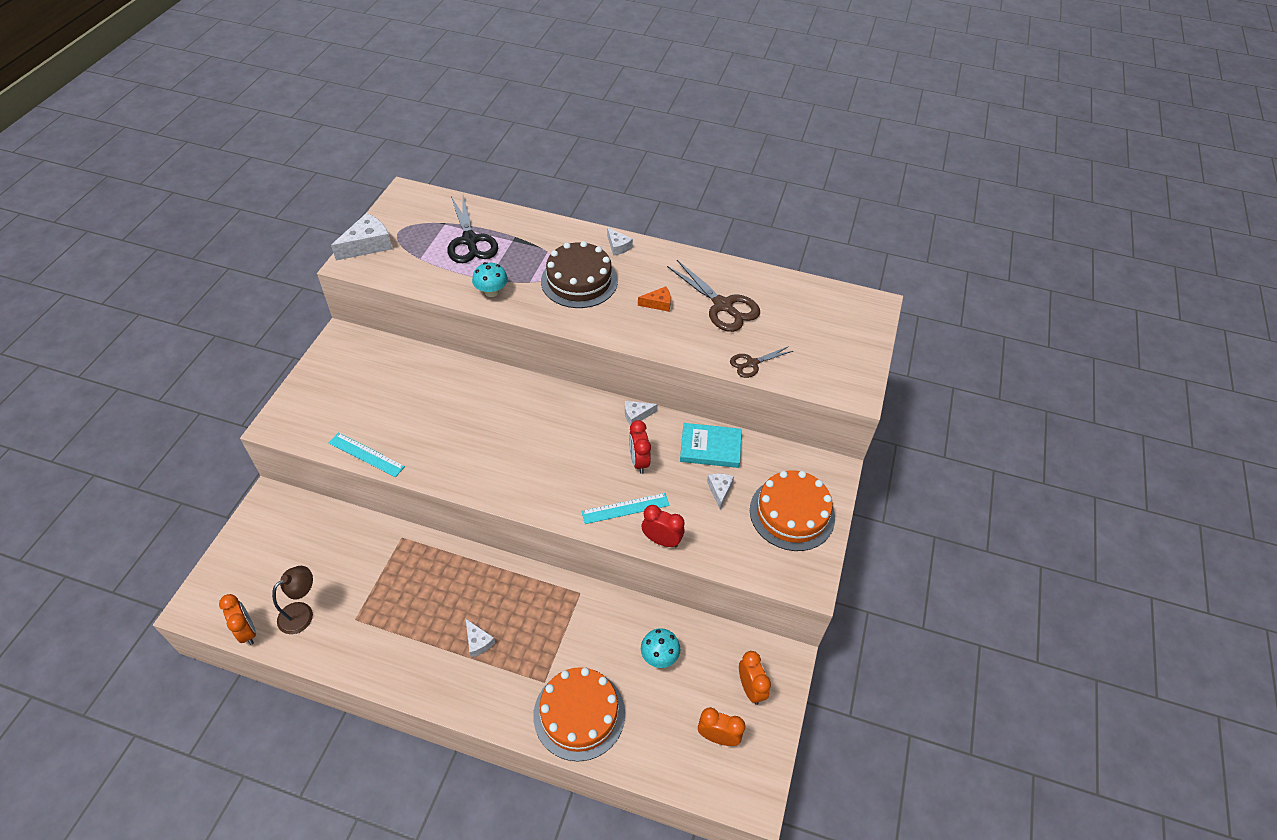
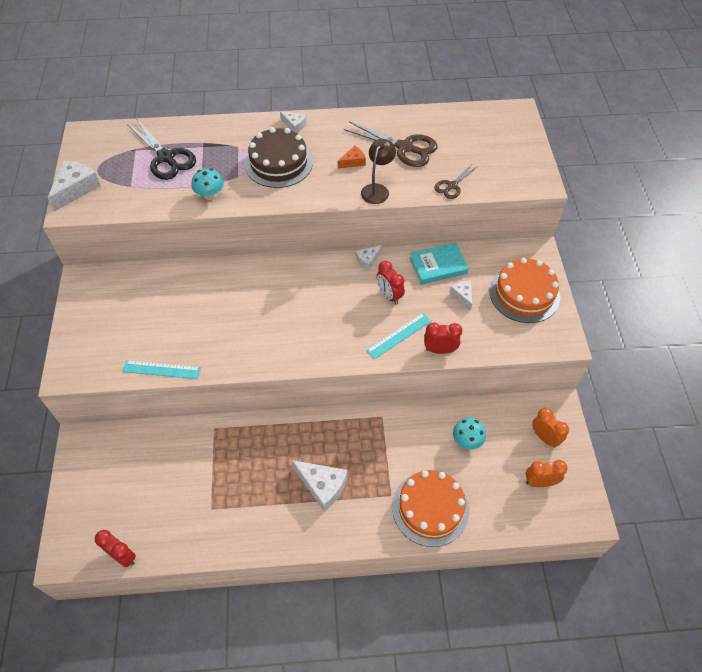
camera: 20 degrees left, 5 degrees up
(247, 631) = (123, 556): orange clock -> red clock
(302, 613) = (163, 522): brown lamp -> brown lamp (377, 189)
(478, 642) = (322, 486): white cheese -> white cheese, size x1.78

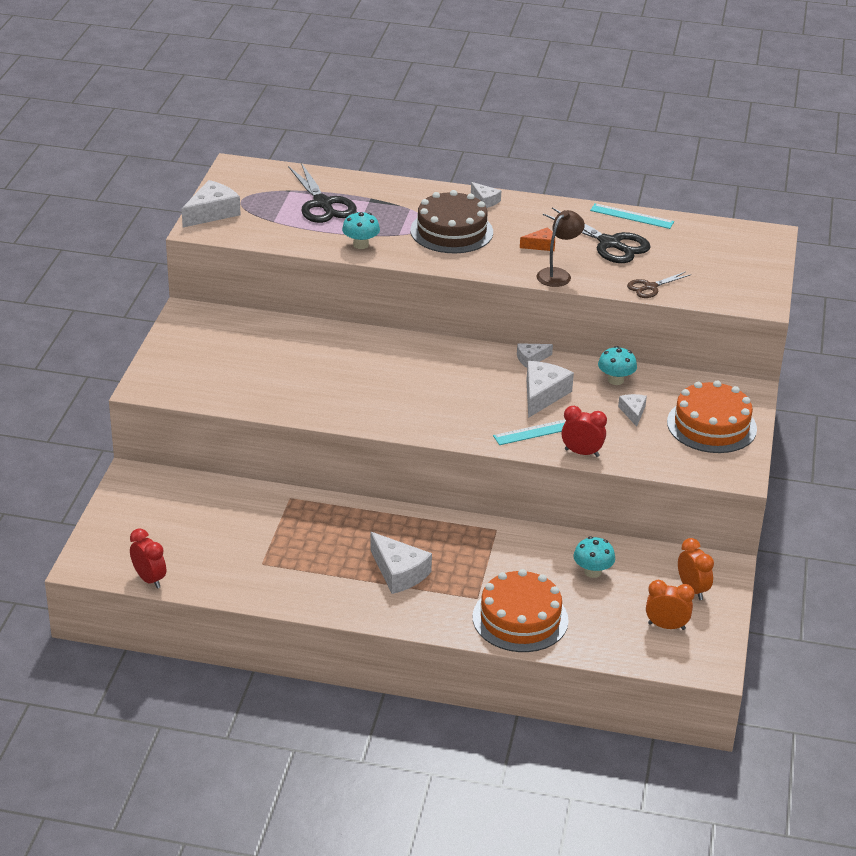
camera: 15 degrees right, 20 degrees down
(161, 369) = (251, 405): turquoise ruler -> turquoise ruler (631, 216)
(389, 295) = (542, 395): red clock -> white cheese
(405, 147) = (609, 244): brown scissors -> black scissors
(438, 265) = (615, 380): turquoise book -> turquoise mushroom

